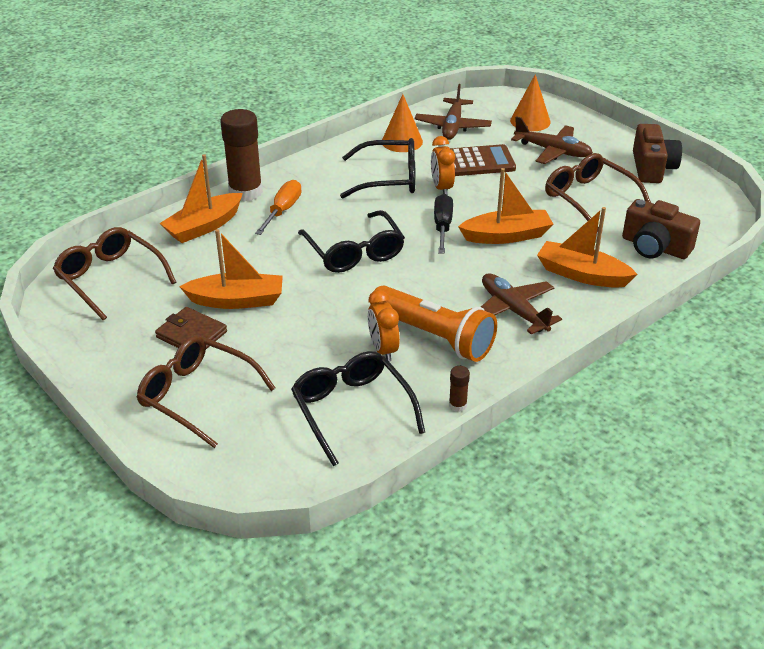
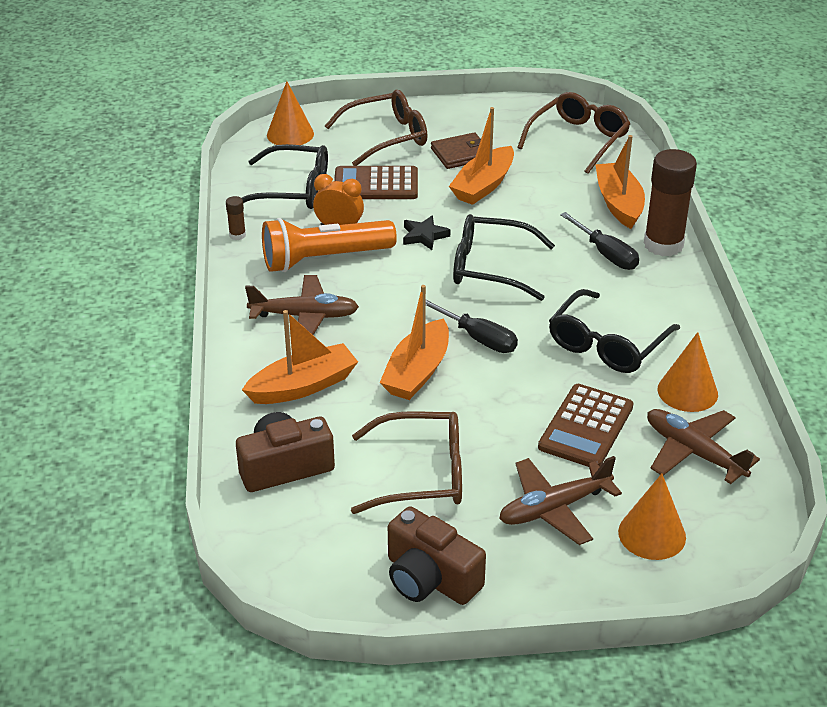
camera: 125 degrees right, 0 degrees up
(110, 279) = (578, 140): brown glasses -> brown glasses turned 45 degrees counterclockwise
(248, 470) = (290, 134): none -> orange cone
(282, 211) = (605, 254): orange screwdriver -> black screwdriver
(292, 362) = (376, 184): none -> brown calculator
(345, 300) = (424, 236): none -> black star
(441, 188) = (552, 372): orange clock -> none

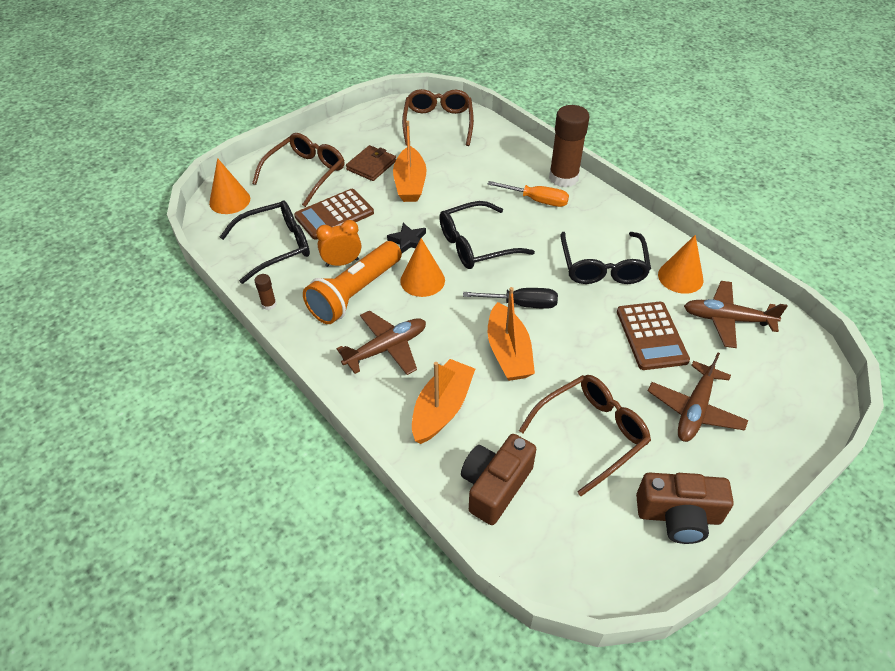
camera: 35 degrees left, 10 degrees up
(605, 254) = (537, 200): black screwdriver -> orange screwdriver
(619, 204) = (508, 160): orange boat -> none
(652, 534) = (765, 394): orange cone -> orange cone (422, 280)

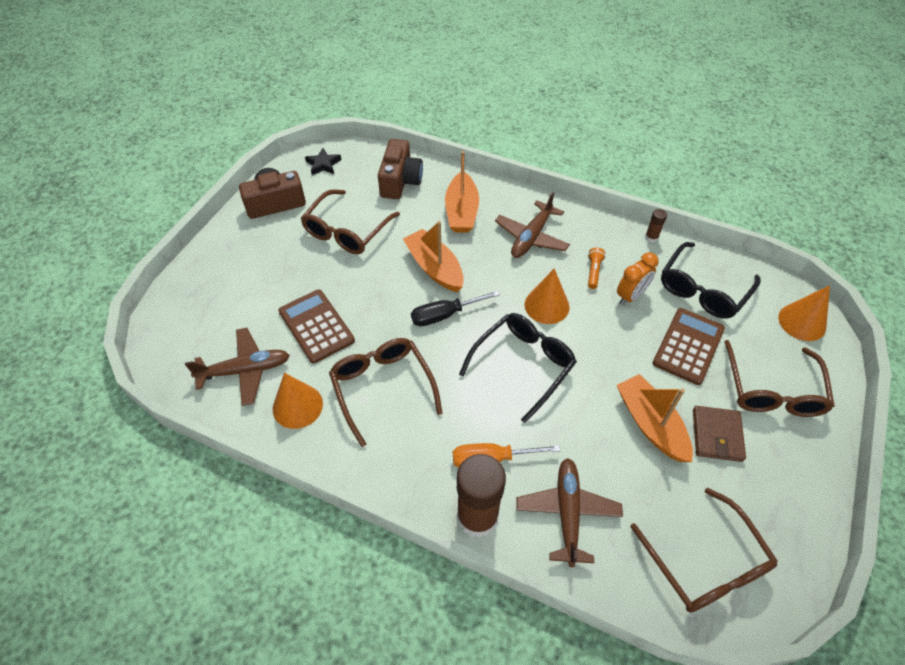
camera: 155 degrees right, 5 degrees up
(355, 293) = (593, 272): orange flashlight -> orange flashlight, size x0.40
(408, 241) = (592, 343): black star -> black star (323, 164)
(602, 266) = (383, 388): black glasses -> brown glasses
(694, 410) = (270, 274): brown plane -> brown plane (567, 512)

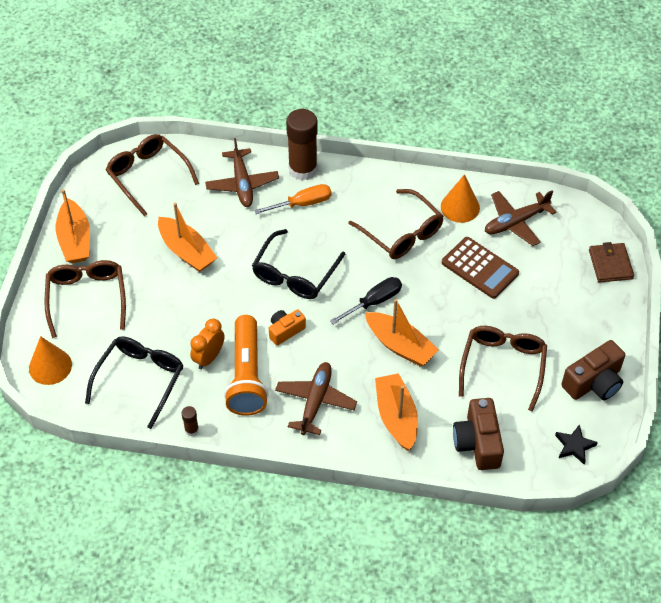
camera: 165 degrees right, 0 degrees up
(546, 305) = (285, 331): orange cone -> orange camera
(593, 272) = (247, 375): orange flashlight -> orange flashlight, size x2.47
(688, 346) = (156, 320): brown calculator -> none
(717, 435) = (135, 254): brown wallet -> brown wallet (610, 264)
(801, 476) = (75, 240): none -> orange boat

